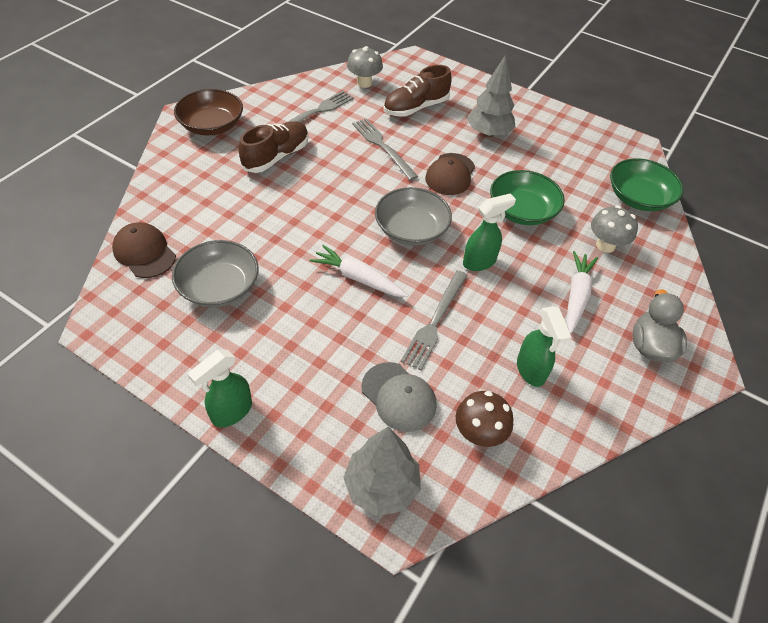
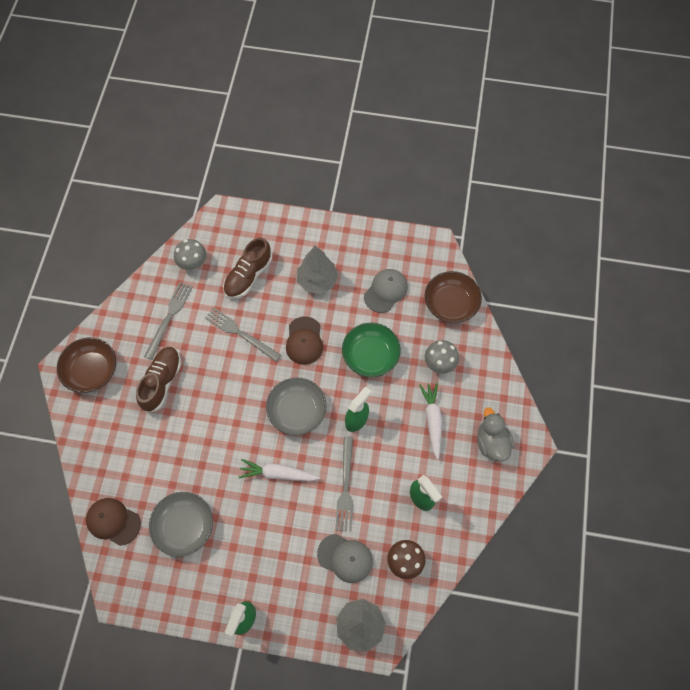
camera: 20 degrees left, 15 degrees up
(563, 164) = (385, 291): none -> grey cap
(638, 198) = (451, 303): green bowl -> brown bowl

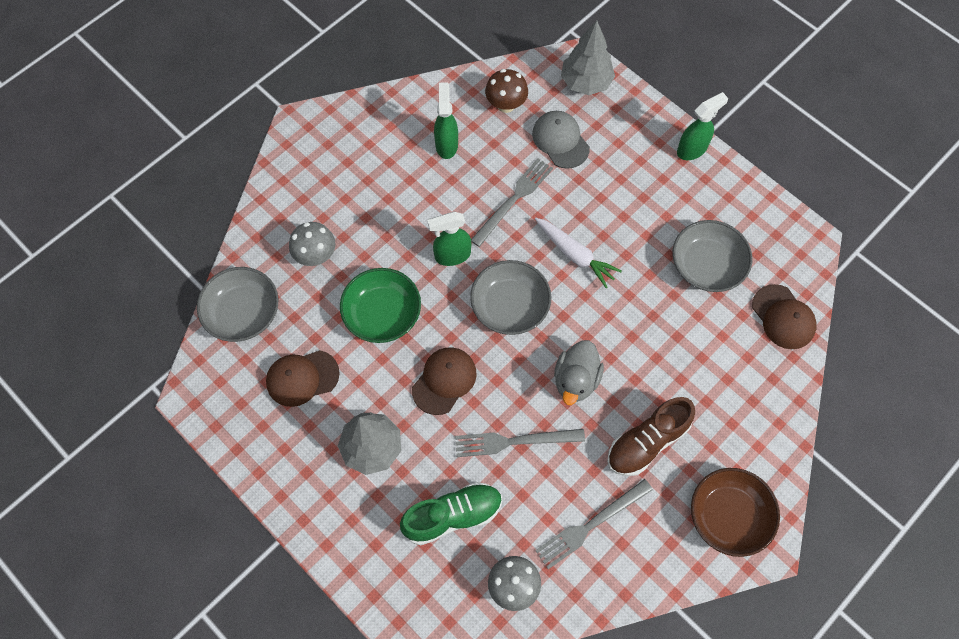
camera: 145 degrees left, 0 degrees up
(240, 333) = (514, 441): grey fork -> grey fork turned 105 degrees clockwise
(248, 276) = (452, 516): brown shoe -> green shoe
(385, 291) = (302, 378): grey cap -> brown cap
(432, 420) = (374, 205): white carrot -> none
(451, 303) = (243, 312): brown bowl -> grey bowl
(492, 443) = (334, 148): grey duck -> grey duck (576, 380)

